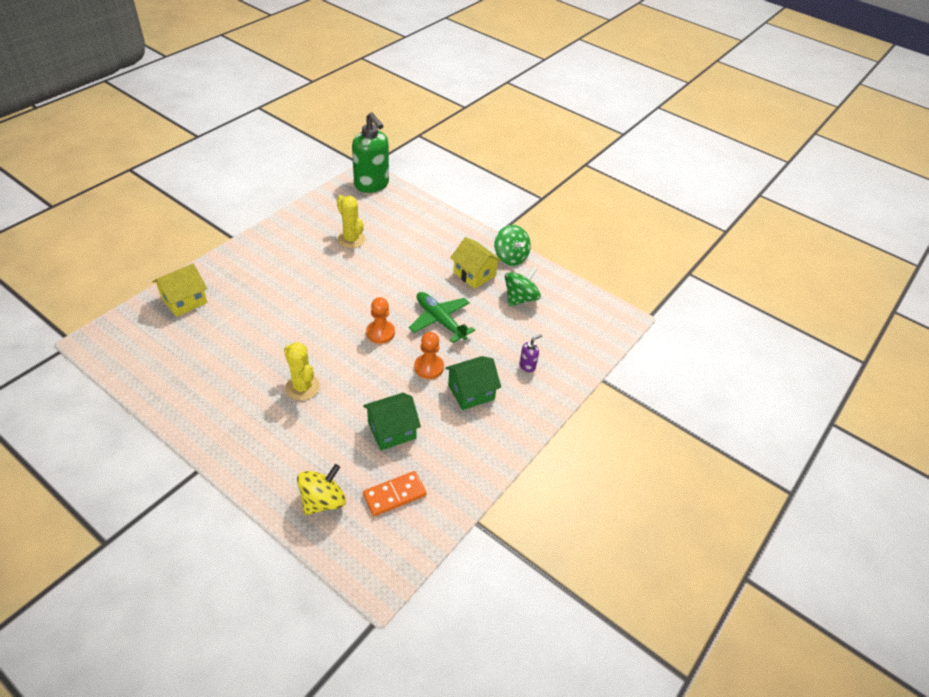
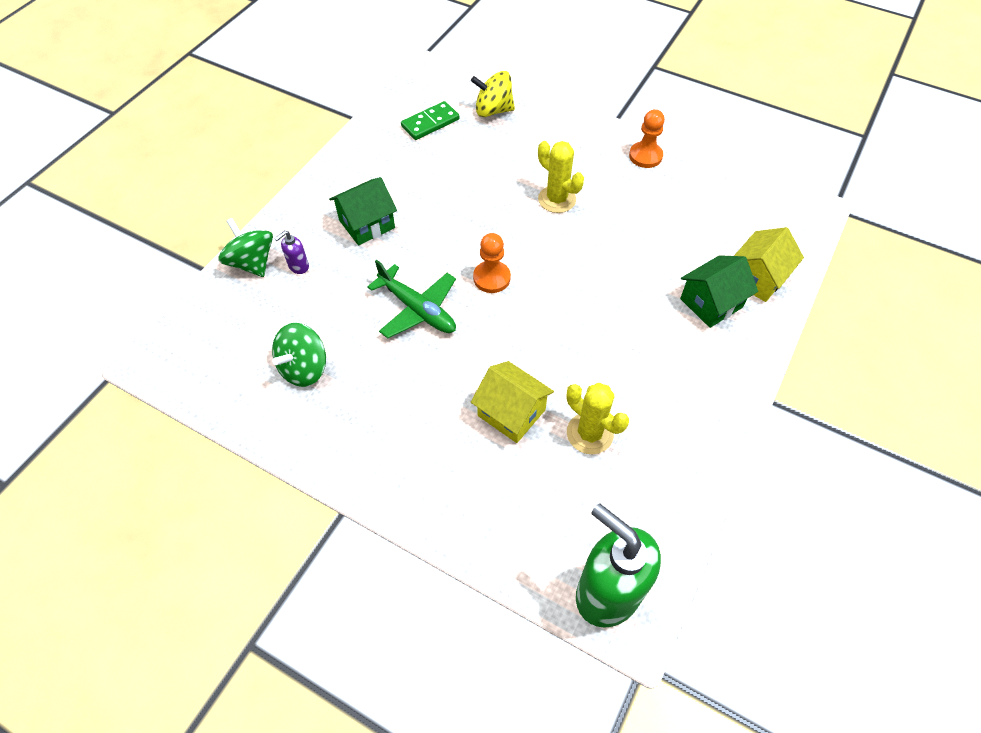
camera: 175 degrees right, 10 degrees up
(323, 501) = (493, 110): yellow spinning top -> yellow spinning top turned 60 degrees clockwise
(391, 430) = (447, 173): green house -> green house (711, 303)
(394, 495) = (430, 123): orange domino -> green domino
(429, 367) = (421, 244): orange pawn -> orange pawn (645, 156)
(474, 274) = (377, 400): yellow house -> yellow house (511, 412)
(510, 257) = (319, 450): green spinning top -> green spinning top (252, 263)

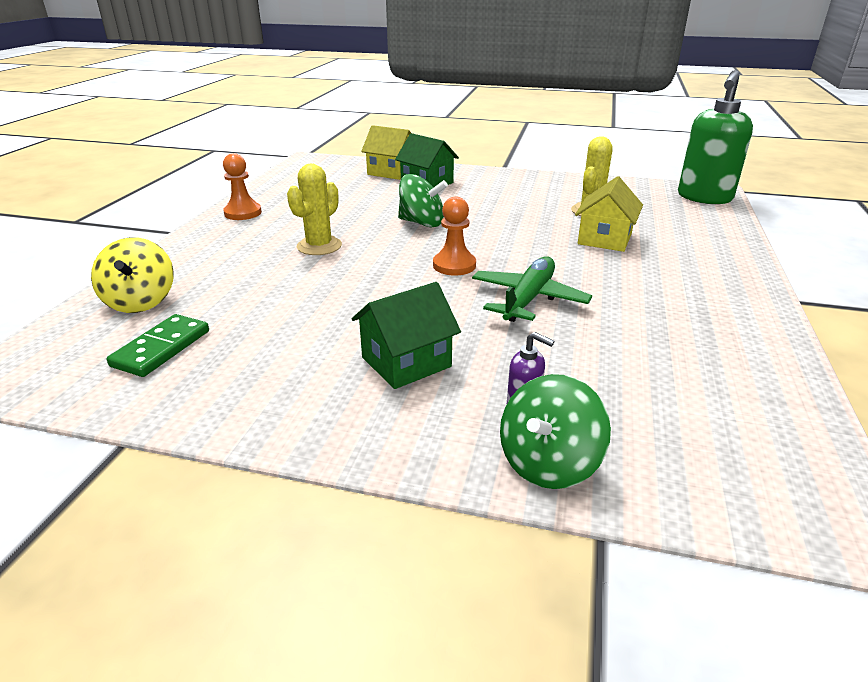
camera: 105 degrees left, 25 degrees down
(304, 368) = (679, 357): green spinning top -> green spinning top (422, 223)
(367, 224) = (406, 362): green house -> green house turned 75 degrees counterclockwise
(430, 123) = (161, 348): green domino -> green domino turned 75 degrees clockwise

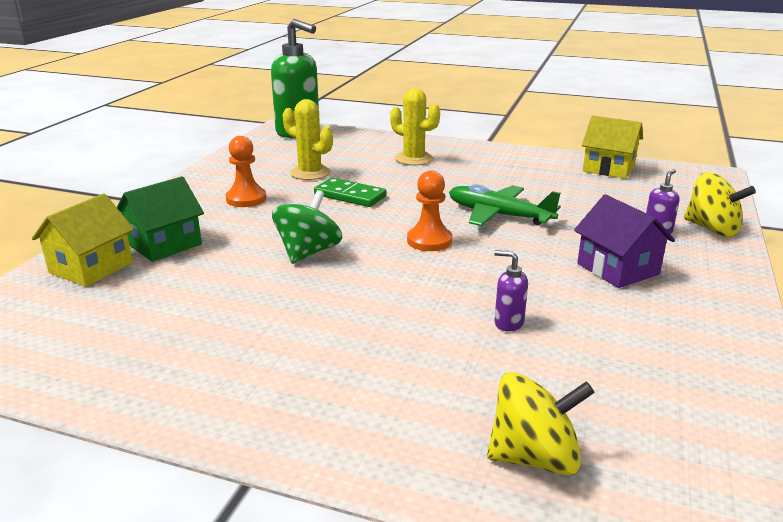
camera: 85 degrees left, 5 degrees down
(161, 348) = (647, 413): green domino -> green domino (350, 196)
(243, 213) = (200, 398): orange pawn -> orange pawn (246, 199)
(304, 298) = (508, 323): none -> purple soap dispenser
(319, 246) = (363, 319): yellow cactus -> yellow cactus (413, 159)
(406, 362) = (618, 269): green house -> purple house
(548, 463) = (712, 229): green spinning top -> yellow spinning top
(604, 239) = (379, 176): yellow house -> yellow house (608, 168)

